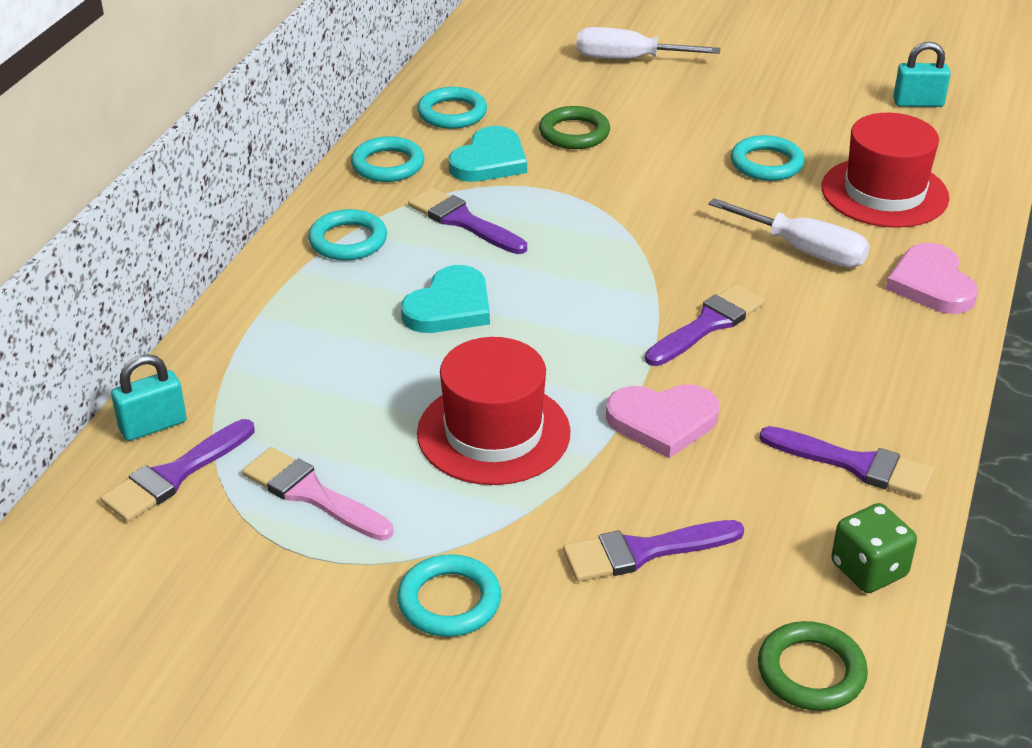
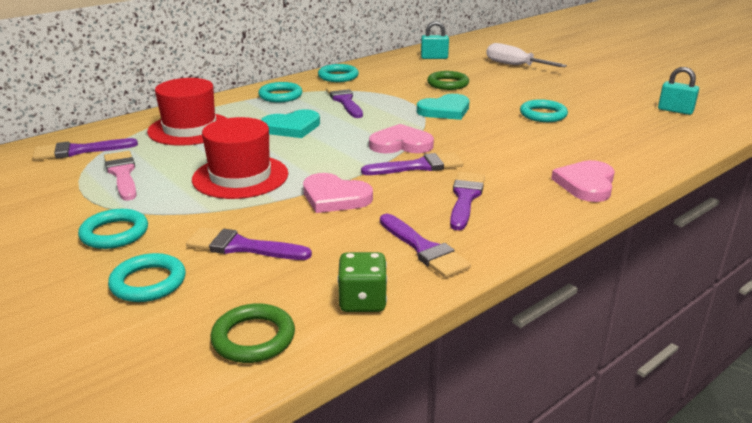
camera: 30 degrees right, 10 degrees down
(153, 426) = (99, 133): turquoise padlock -> turquoise padlock (434, 57)
(452, 113) = (395, 66): turquoise ring -> turquoise ring (148, 282)
(489, 161) = (389, 84): turquoise heart -> turquoise heart (445, 110)
(641, 288) = (401, 144): none -> pink heart
(804, 251) = (519, 152): white screwdriver -> none
(820, 361) = (465, 198): none -> purple brush
(884, 193) = (604, 140): red hat -> red hat (190, 129)

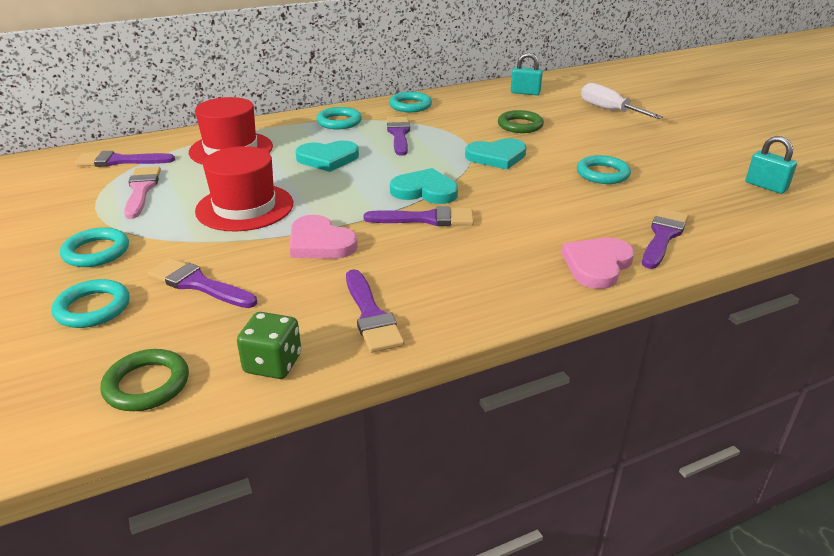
camera: 15 degrees right, 5 degrees up
(401, 144) = (425, 191): pink heart -> turquoise heart
(465, 198) = (452, 263): purple brush -> purple brush (663, 236)

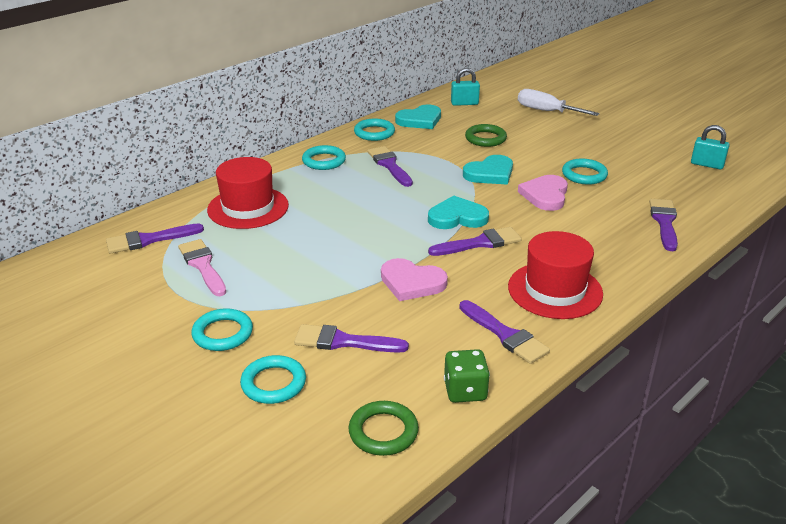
camera: 20 degrees left, 0 degrees up
(245, 207) = (317, 263): red hat -> red hat (555, 290)
(328, 159) = (347, 201): turquoise heart -> turquoise heart (420, 120)
(597, 265) = (635, 256): pink heart -> pink heart (545, 195)

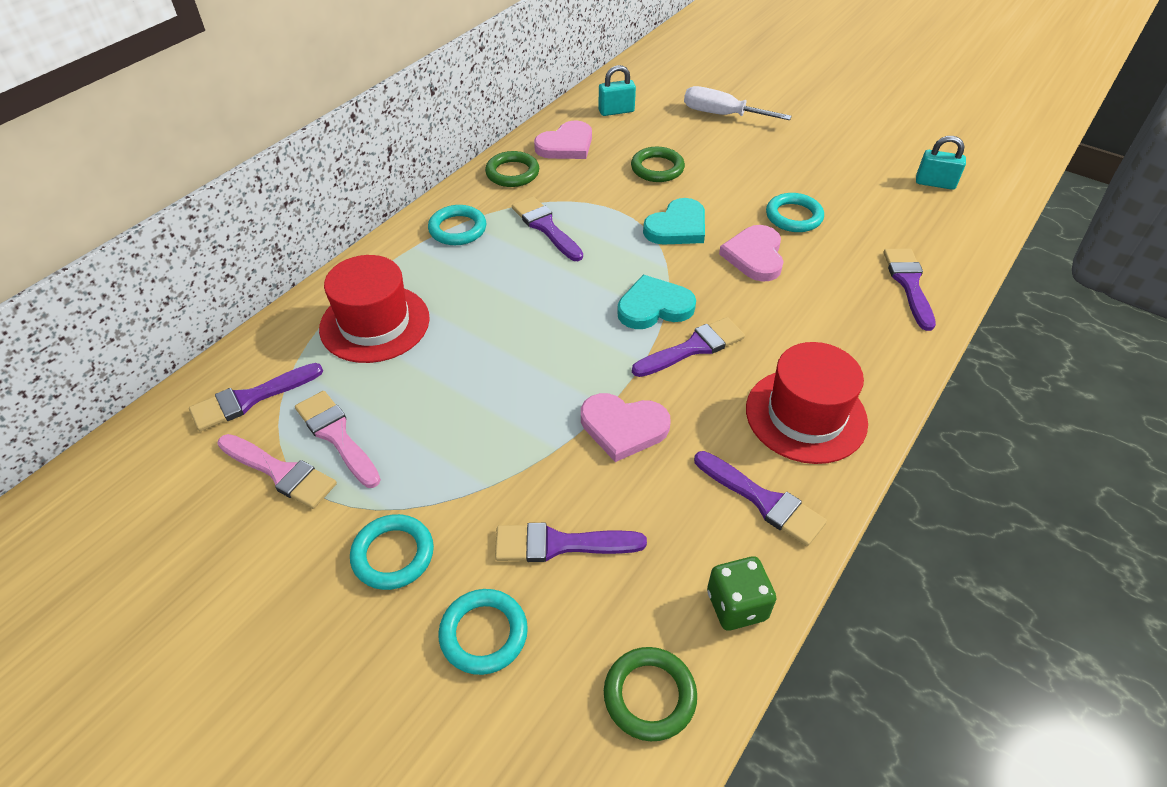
camera: 10 degrees left, 15 degrees up
(158, 281) = (280, 472): none -> pink brush
(374, 133) = (512, 173): turquoise ring -> green ring
(420, 120) = (566, 145): turquoise heart -> pink heart

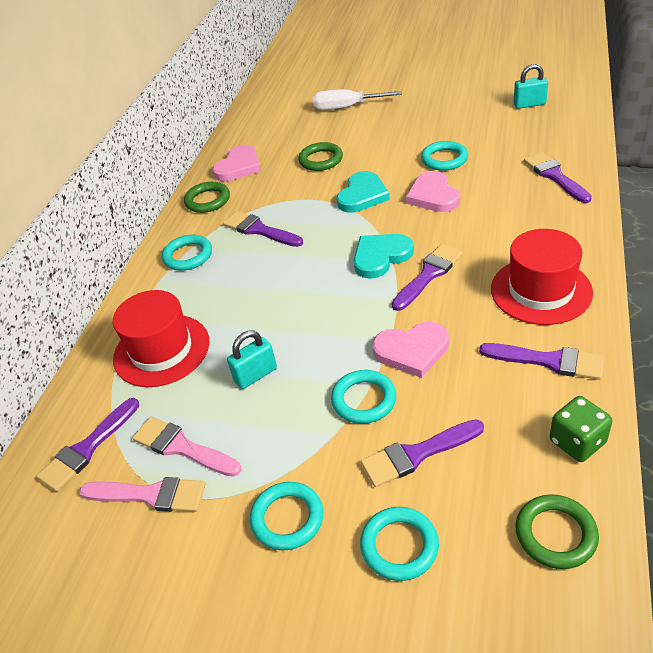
camera: 15 degrees left, 5 degrees down
(541, 461) = (364, 400): none -> turquoise ring
(616, 111) = (263, 130): turquoise padlock -> turquoise padlock (255, 375)

